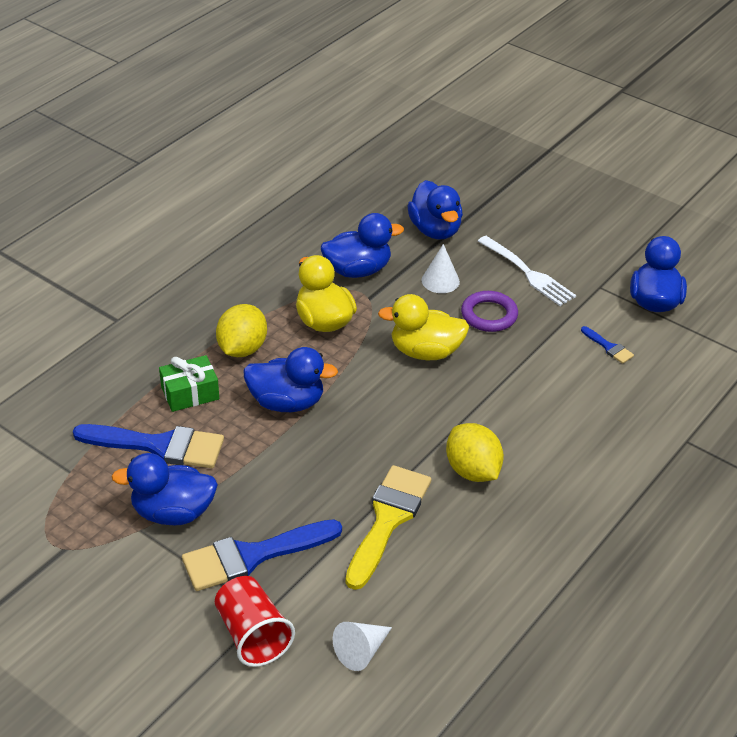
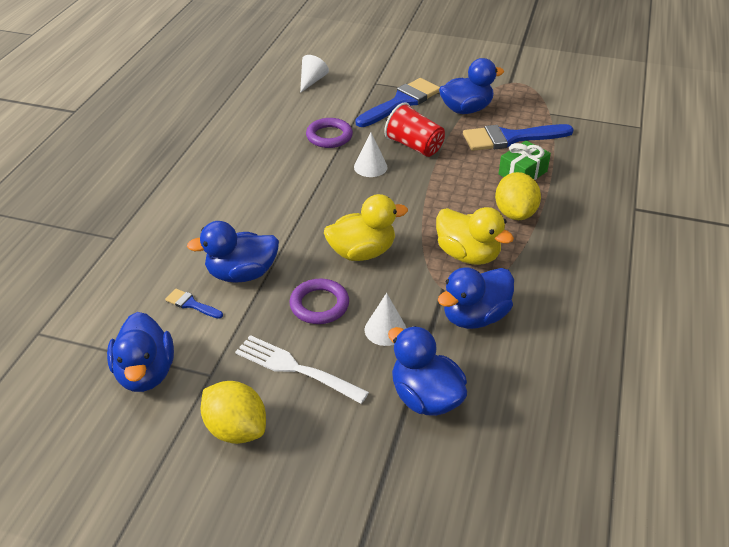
camera: 160 degrees right, 0 degrees up
(252, 635) = (375, 74): red cup -> red cup (414, 146)
(287, 402) = (447, 185): blue duck -> blue duck (242, 274)
(360, 453) = (370, 167): none -> white cone
(388, 520) = (329, 136): yellow brush -> purple ring
(472, 471) = (283, 176): yellow lemon -> yellow lemon (236, 429)

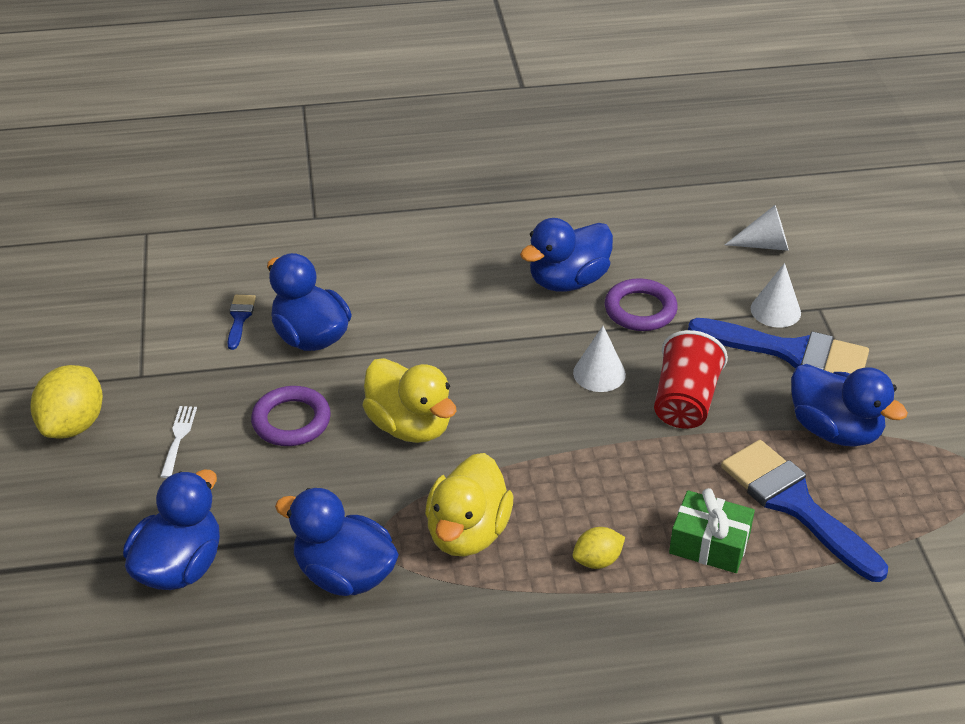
camera: 65 degrees right, 0 degrees up
(146, 373) = (123, 328): blue duck -> blue duck (568, 281)
(296, 368) = (178, 438): white fork -> white fork, size x0.55
(385, 330) = (277, 494): white cone -> white cone (775, 310)
(515, 213) = (597, 560): yellow lemon -> yellow lemon, size x0.56

